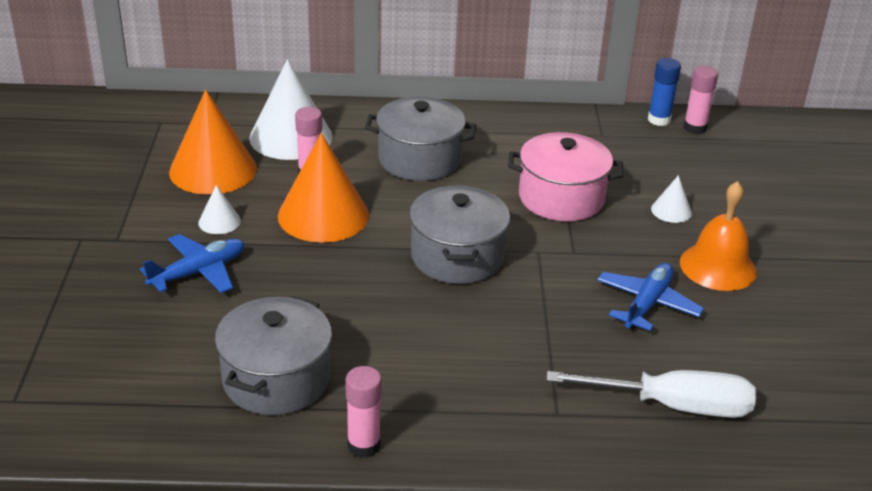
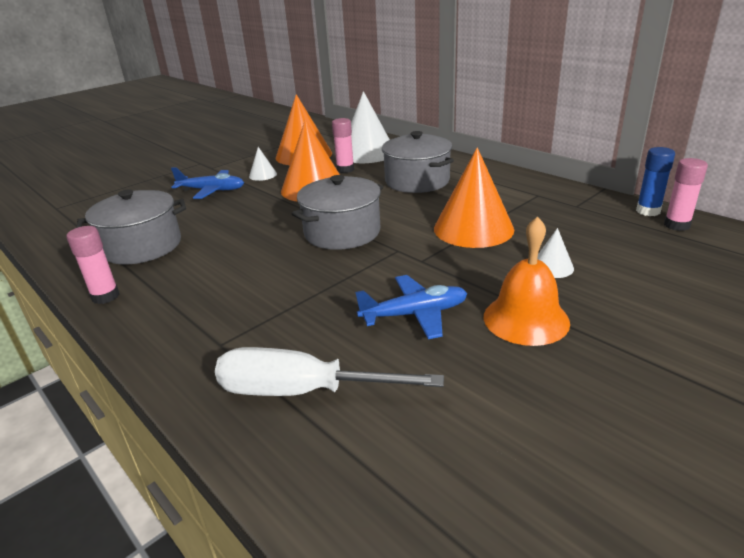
camera: 50 degrees right, 5 degrees down
(561, 198) = (473, 228): pink pot -> orange cone
(674, 406) = (300, 391): white screwdriver -> white screwdriver turned 135 degrees clockwise

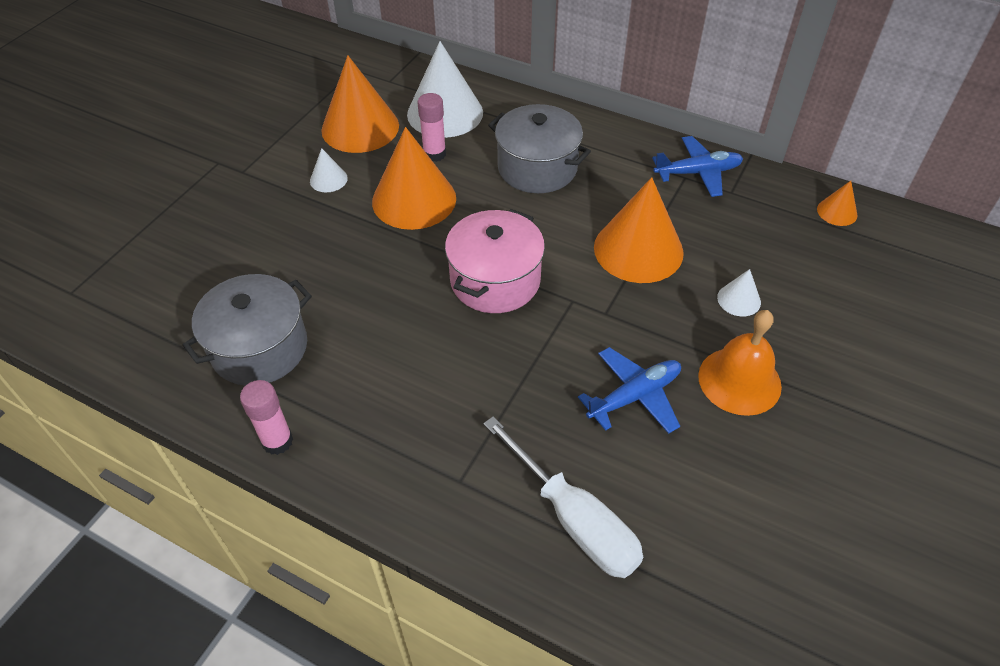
camera: 20 degrees left, 20 degrees up
(212, 191) = (278, 223): blue plane -> blue plane (697, 173)
(300, 391) = (575, 520): white screwdriver -> white screwdriver turned 120 degrees counterclockwise
(342, 232) = (495, 280): grey pot -> pink pot
(648, 211) = (804, 191): blue glue stick -> none
(676, 225) = (837, 212): pink glue stick -> orange cone

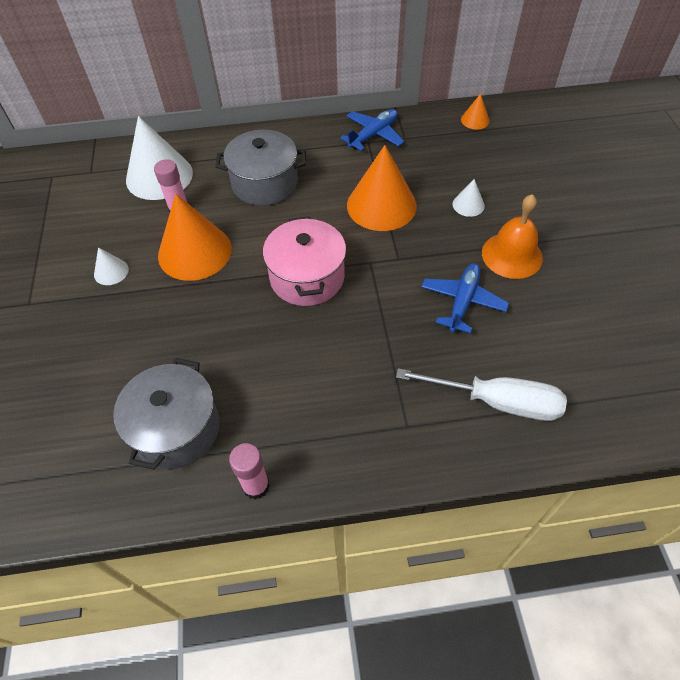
camera: 35 degrees left, 5 degrees up
(360, 127) = (100, 219): orange cone -> none

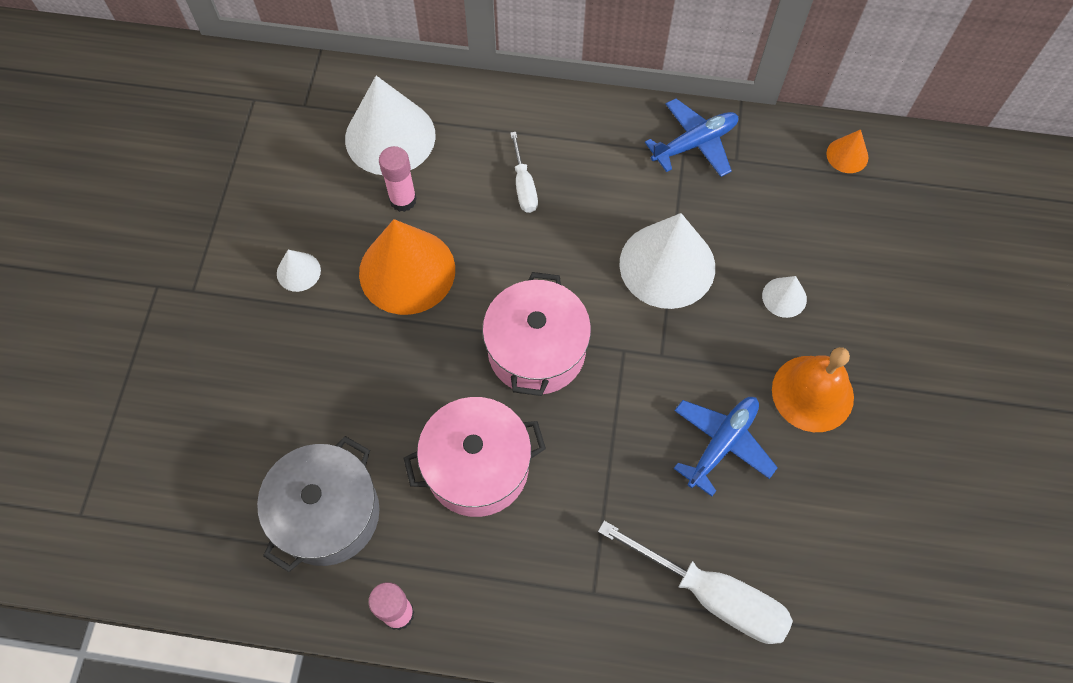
camera: 15 degrees right, 10 degrees up
(265, 183) = (524, 186): grey pot -> white screwdriver
(287, 364) = (477, 467): none -> pink pot
(381, 205) = (667, 265): orange cone -> white cone

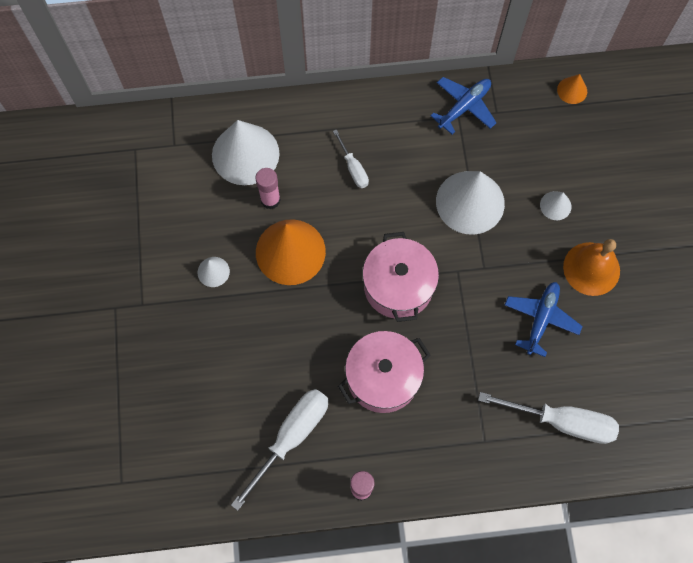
camera: 15 degrees left, 5 degrees up
(327, 514) = (292, 436): grey pot -> white screwdriver

